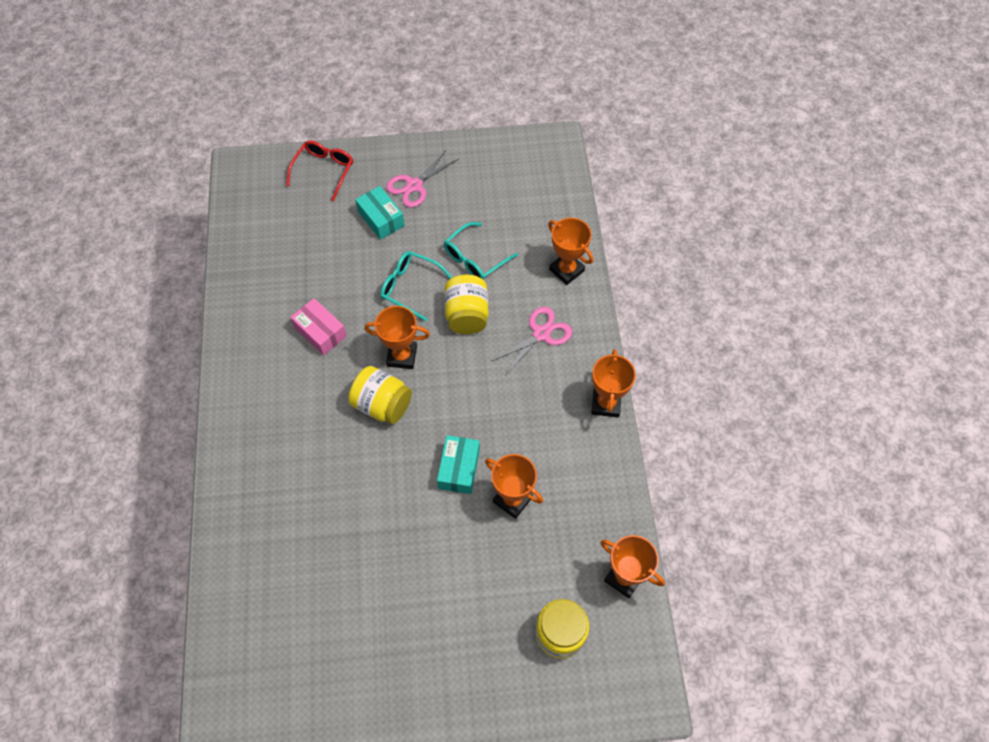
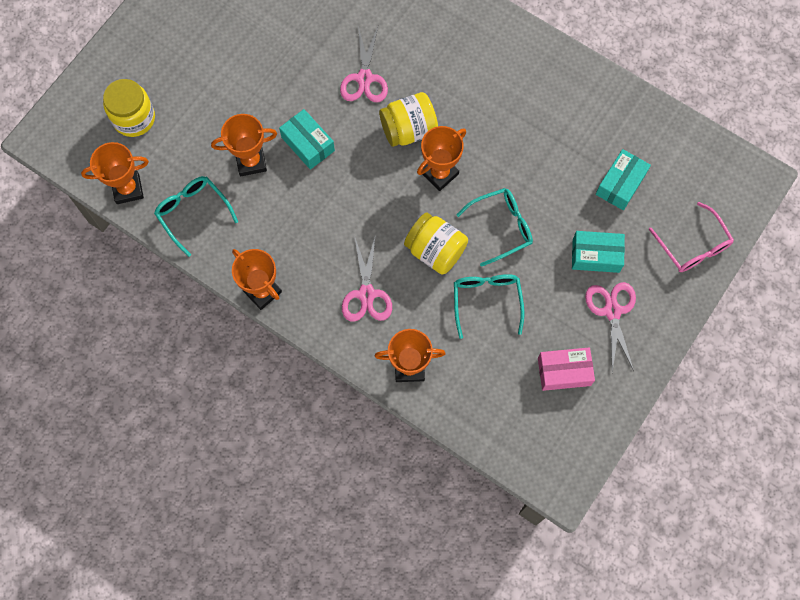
camera: 130 degrees right, 10 degrees up
(310, 238) = (620, 184): none -> turquoise box
(320, 332) = (515, 130): pink box -> pink box (564, 371)
(324, 171) = (693, 246): red glasses -> pink glasses
(362, 472) = (364, 78): none -> pink scissors
(595, 506) = (193, 213): none -> turquoise glasses

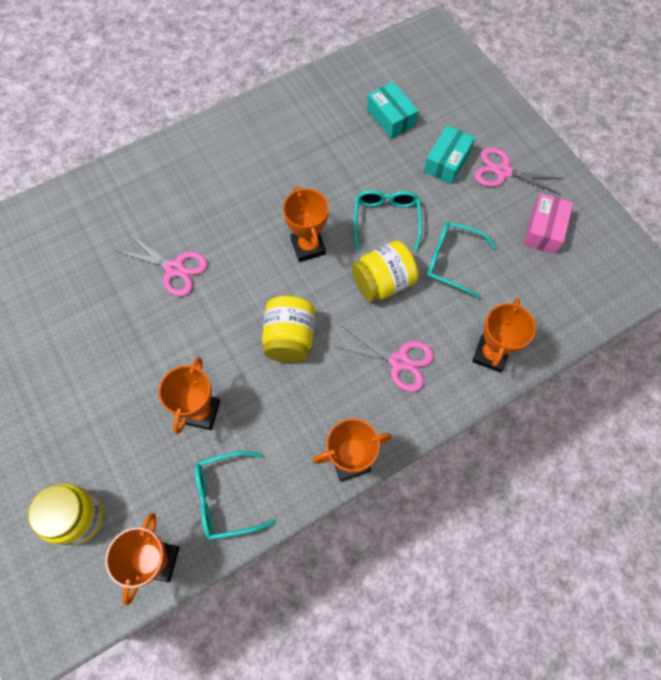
camera: 65 degrees left, 5 degrees down
(308, 144) = (213, 348): turquoise box -> none
(408, 130) = (250, 254): yellow jar -> yellow jar (290, 338)
(693, 246) = (470, 93): pink glasses -> none

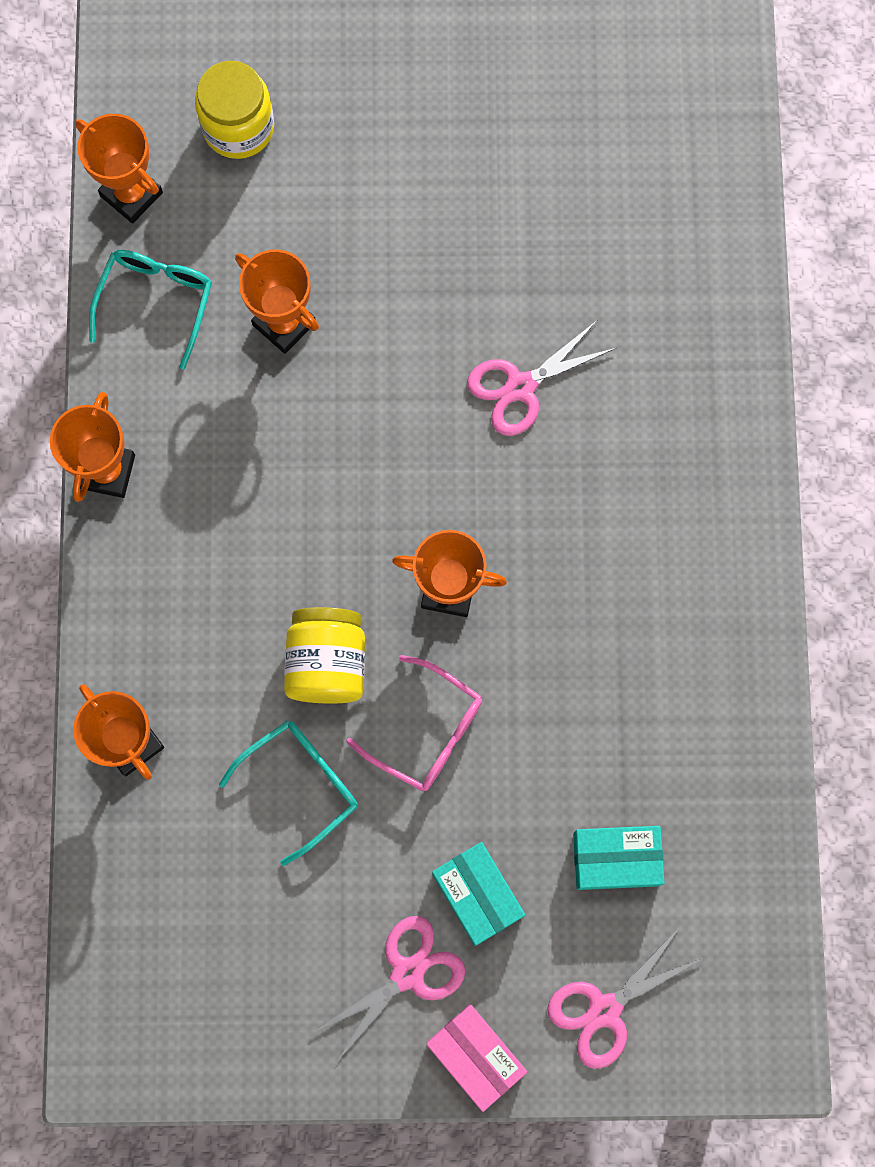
camera: 120 degrees right, 10 degrees up
(290, 338) = (319, 487): yellow jar -> none
(386, 220) = (427, 731): turquoise glasses -> pink glasses
(399, 361) = (198, 613): pink scissors -> pink scissors (605, 1010)
(544, 230) = (269, 962): pink box -> pink box (476, 1056)

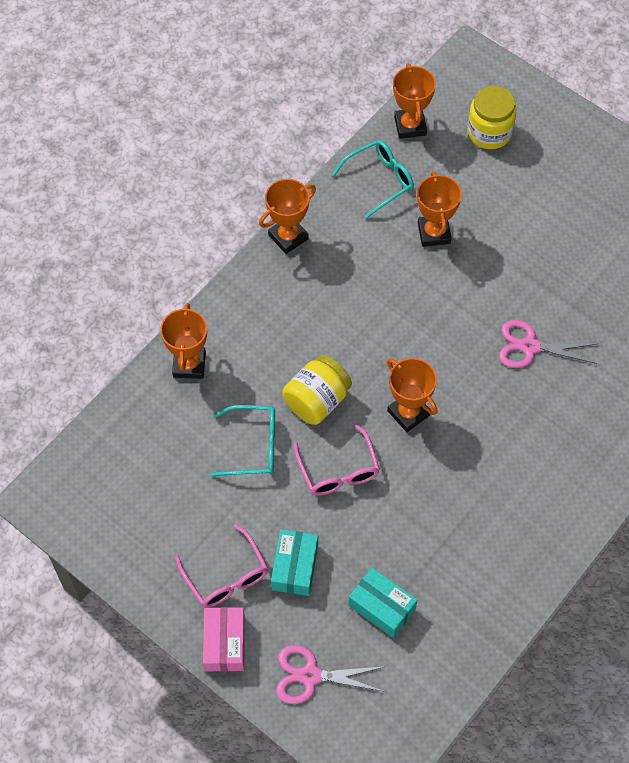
camera: 40 degrees right, 15 degrees down
(407, 973) = (226, 576): pink scissors -> pink glasses

